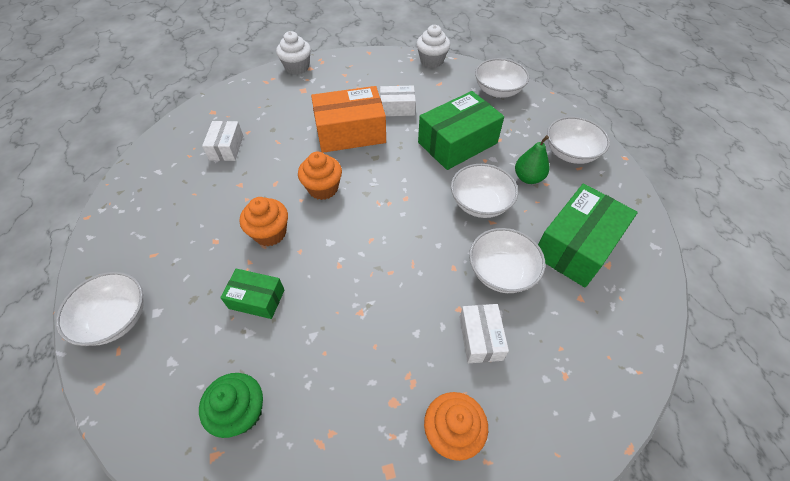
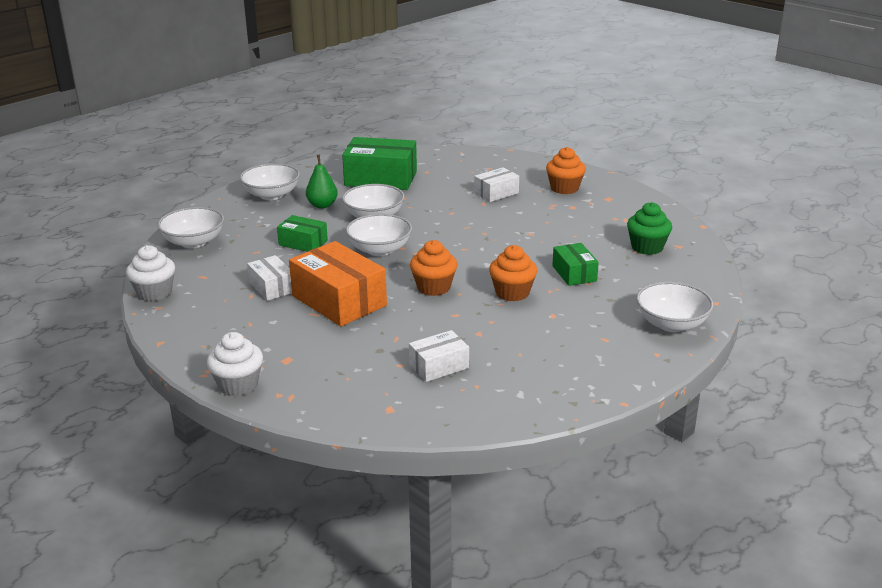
camera: 120 degrees left, 25 degrees down
(457, 143) = (303, 243): green box -> green box, size x0.55
(501, 272) = (435, 197): white bowl -> white bowl (379, 250)

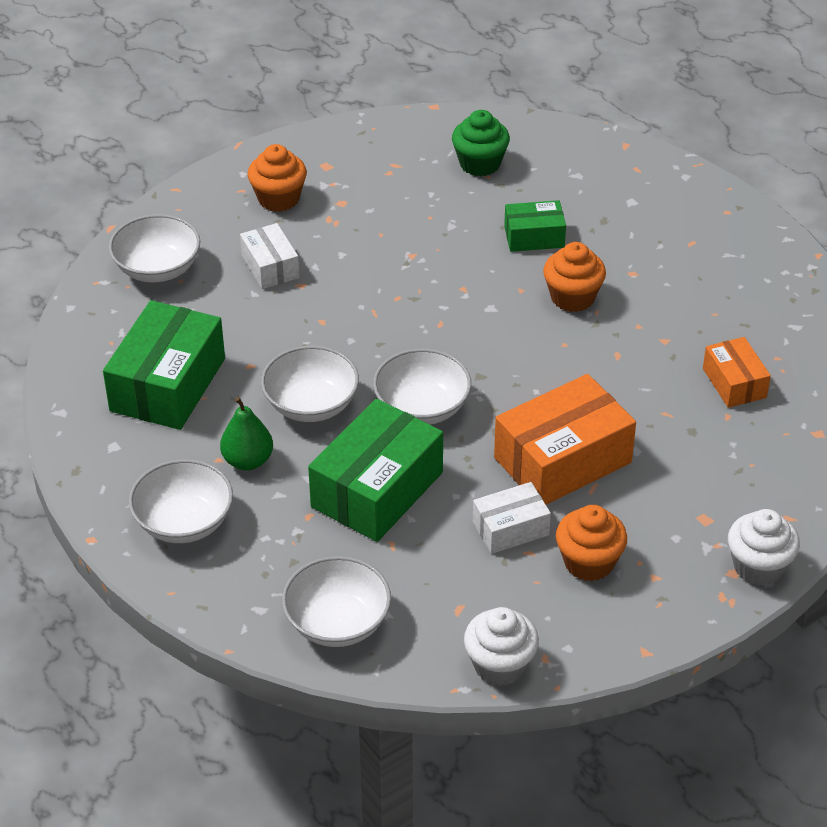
camera: 80 degrees left, 15 degrees up
(303, 243) = (377, 489): green box -> green box, size x1.82
(433, 287) = (544, 365): orange cupcake -> orange cupcake (589, 562)
(439, 366) = (734, 383): white box -> orange box
(671, 324) = (667, 187): white bowl -> white bowl (157, 269)

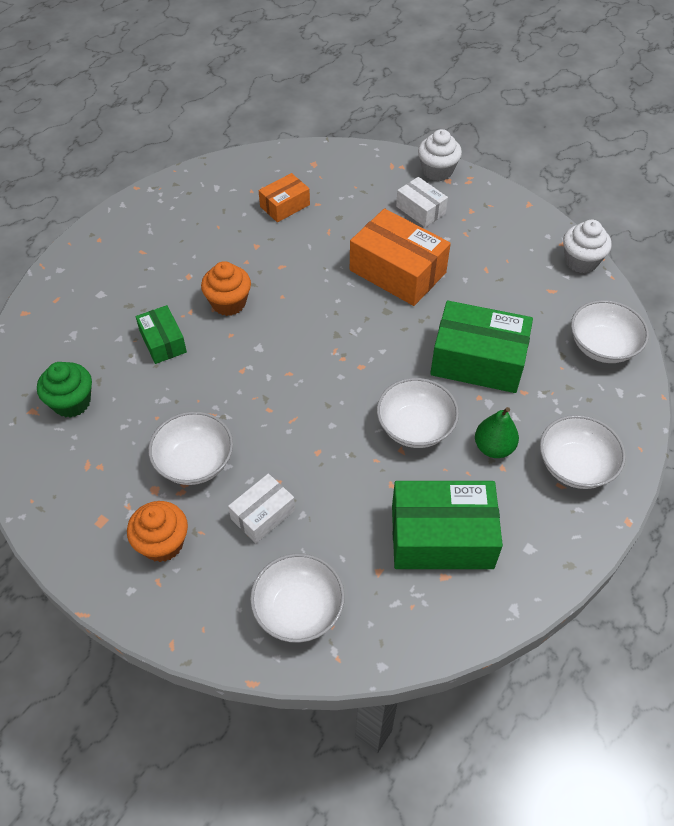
camera: 110 degrees left, 10 degrees up
(422, 407) = (385, 358): white bowl -> white bowl (195, 462)
(510, 528) = (472, 282): white box -> white box (420, 210)
(589, 562) = (477, 240): orange cupcake -> none

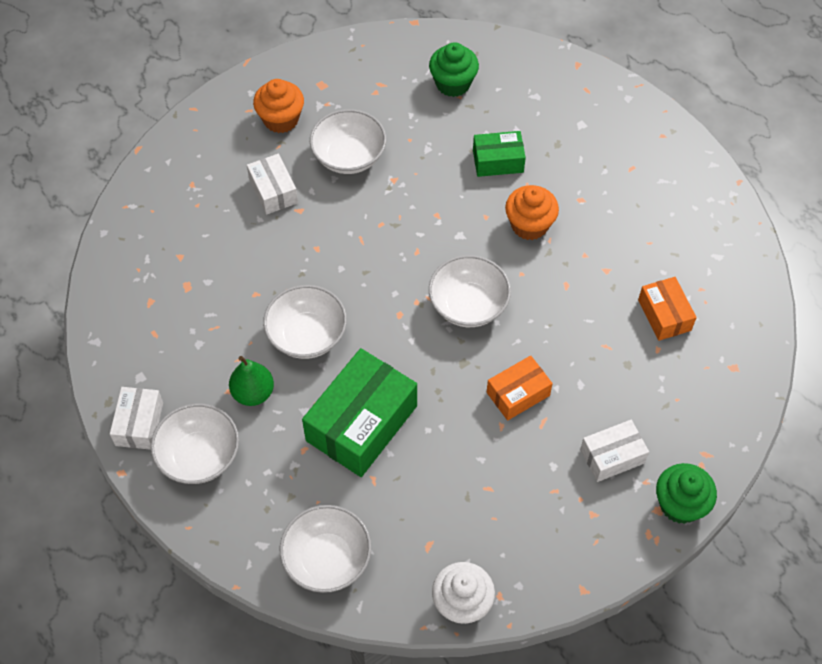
camera: 110 degrees right, 5 degrees up
(298, 609) = (177, 192): white bowl -> white bowl (468, 305)
(397, 271) = (518, 394): orange box -> orange box, size x0.55
(437, 171) = (680, 504): white cupcake -> green cupcake
(442, 537) = (186, 313): green box -> none
(575, 527) = (139, 424): none -> white box

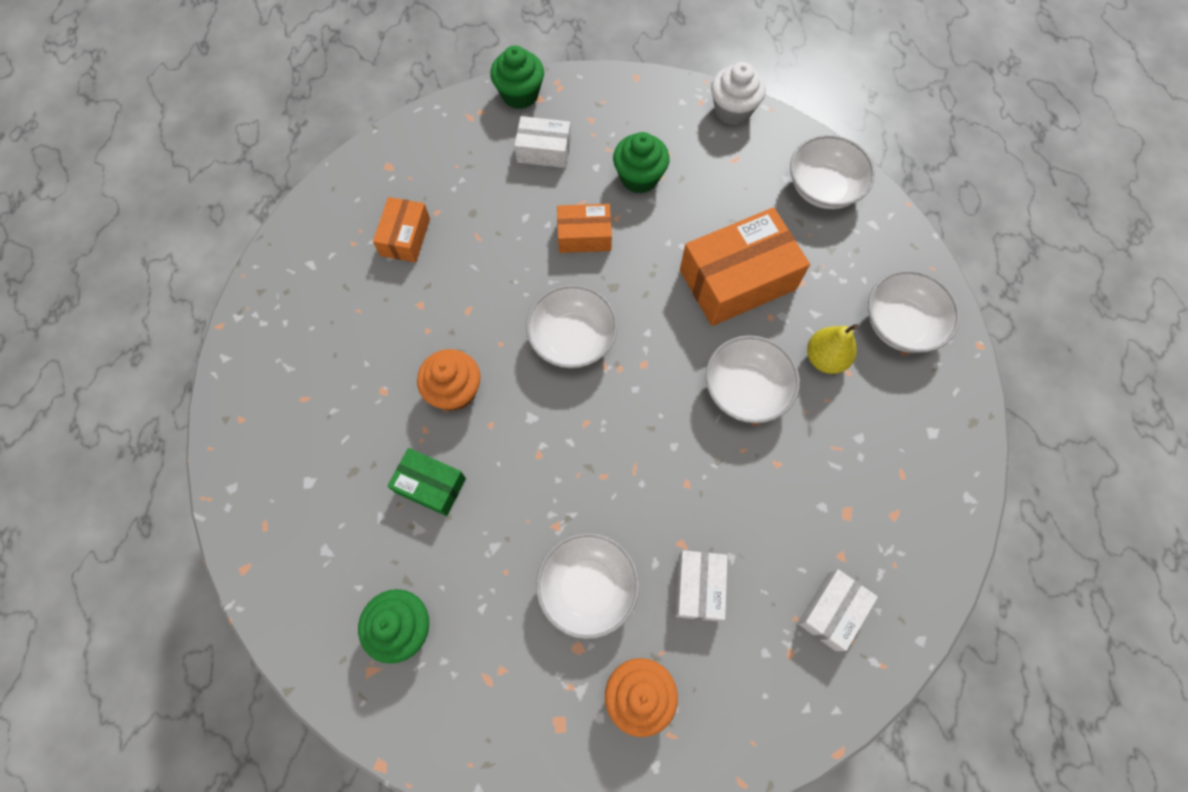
camera: 150 degrees left, 10 degrees up
(139, 424) = (948, 383): white box -> white box (831, 611)
(253, 393) = (825, 358): green pear -> yellow pear
(361, 423) = (737, 280): green box -> orange box
(507, 476) = (639, 177): none -> green cupcake

